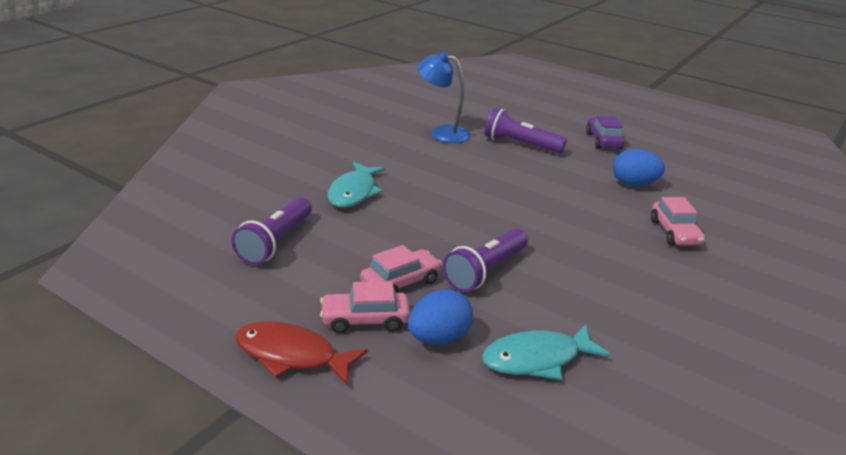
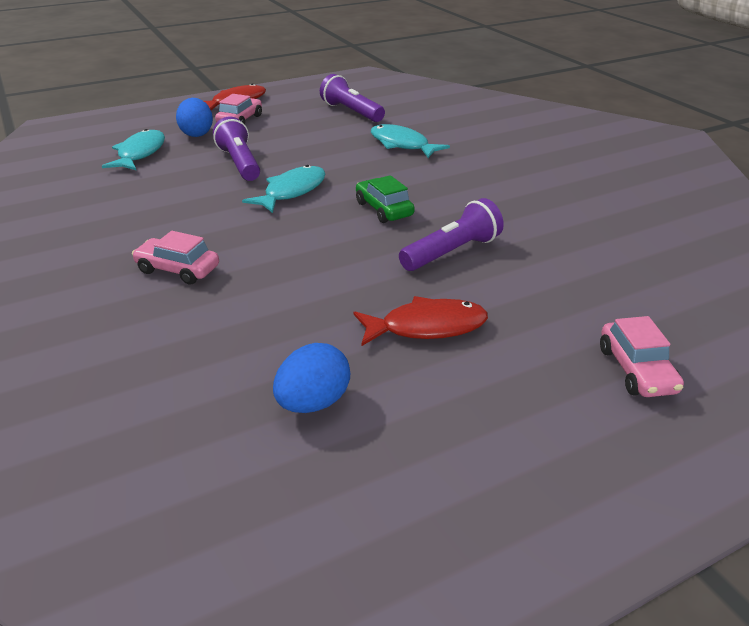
camera: 120 degrees right, 5 degrees up
(400, 282) = (263, 136): pink car -> pink car (636, 370)
(442, 133) = (513, 212): blue lamp -> none
(492, 176) = (384, 209): none -> green car
(509, 222) = (292, 191): none -> turquoise fish
(603, 141) = (427, 327): purple car -> red fish
(633, 184) = (290, 292): blue egg -> blue egg (313, 402)

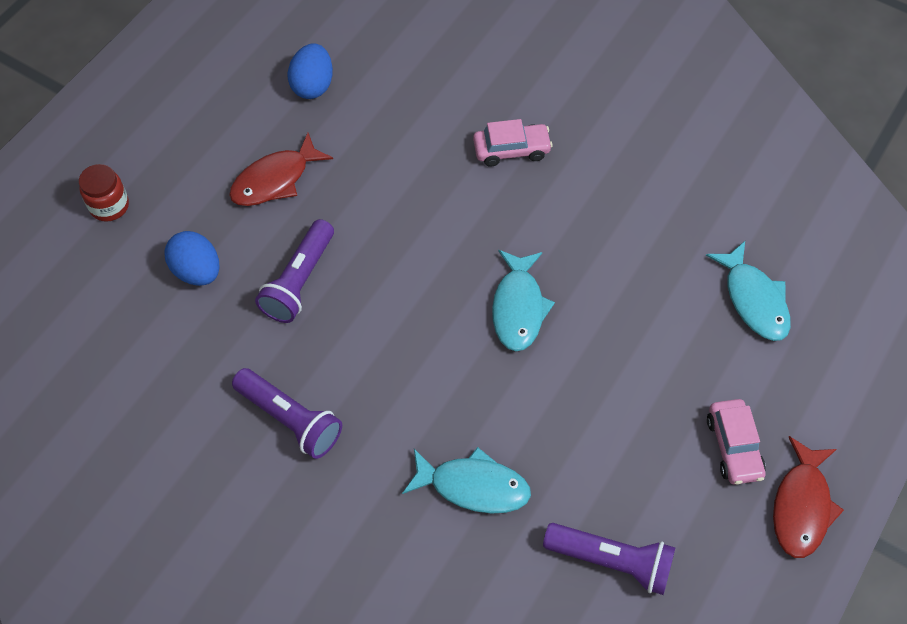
camera: 150 degrees right, 25 degrees up
(197, 134) = (745, 379): blue egg -> blue egg (197, 271)
(240, 163) = (624, 336): purple flashlight -> purple flashlight (290, 420)
(384, 209) = (402, 321): green car -> none
(636, 370) = (109, 206): pink car -> red jar

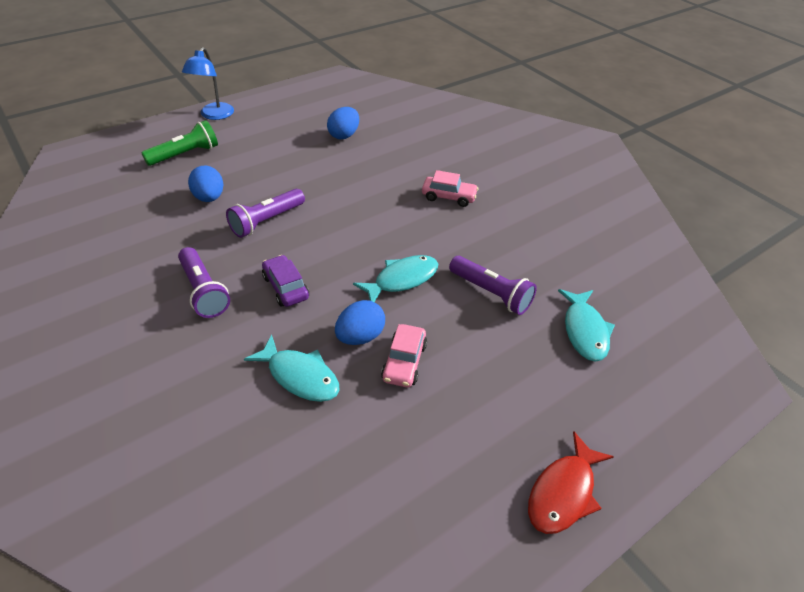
camera: 20 degrees right, 15 degrees down
(98, 113) = (214, 115): none -> blue lamp
(109, 206) = (185, 154): red jar -> green flashlight
(275, 180) = (289, 170): red fish -> none
(386, 374) = (285, 287): none -> purple car
(512, 408) = (360, 336): none -> blue egg
(518, 308) = (402, 279): turquoise fish -> turquoise fish turned 150 degrees counterclockwise
(611, 561) = (375, 471): purple flashlight -> purple flashlight (491, 293)
(734, 447) = (522, 424): pink car -> pink car (404, 362)

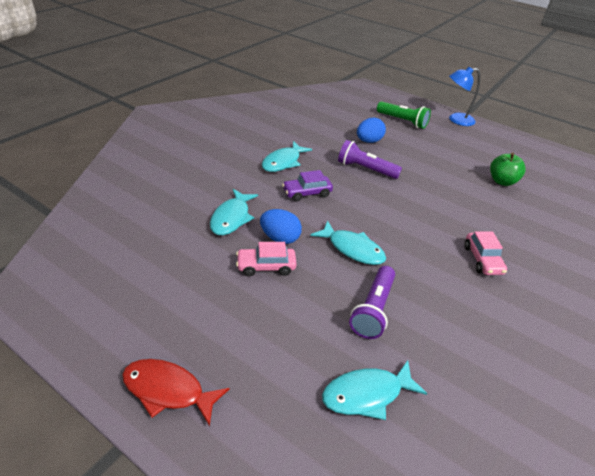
camera: 70 degrees right, 5 degrees down
(203, 291) = (283, 162): purple flashlight -> turquoise fish
(285, 287) = (307, 193): purple car -> purple car turned 150 degrees counterclockwise
(344, 135) = (502, 181): blue egg -> green apple

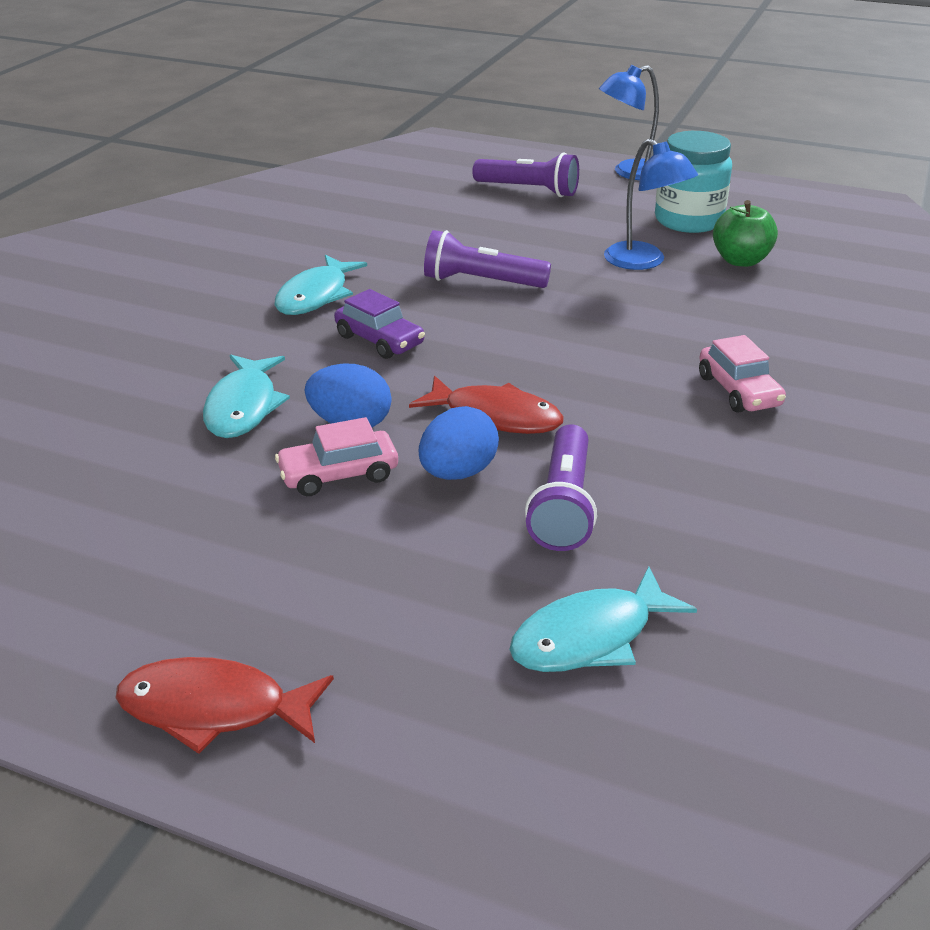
camera: 10 degrees left, 5 degrees down
(307, 193) = (380, 340): purple car -> purple car turned 105 degrees counterclockwise
(352, 249) = (495, 416): turquoise fish -> red fish
(368, 141) = (473, 234): blue egg -> blue egg (458, 472)
(402, 121) = (529, 190): green flashlight -> purple flashlight
(451, 173) = (643, 262): none -> blue lamp
(480, 153) = (688, 221): none -> turquoise jar

